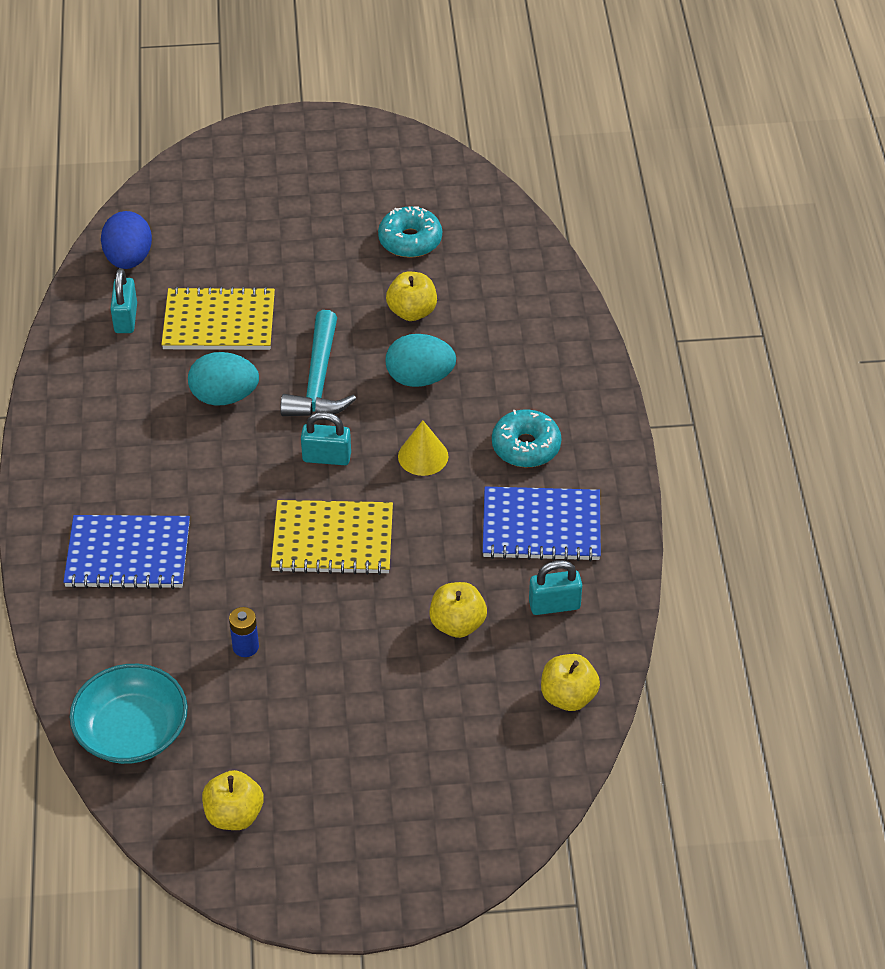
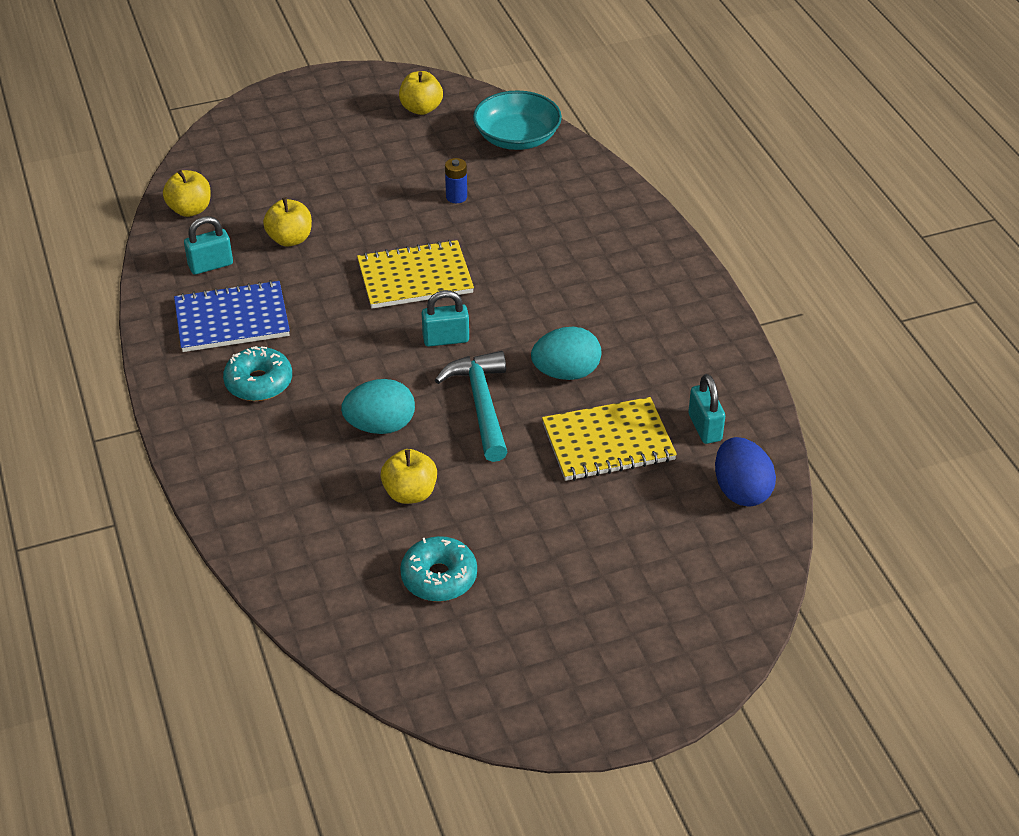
camera: 165 degrees right, 5 degrees down
(128, 554) = (583, 238): blue notebook -> none
(423, 456) = (356, 356): yellow cone -> none

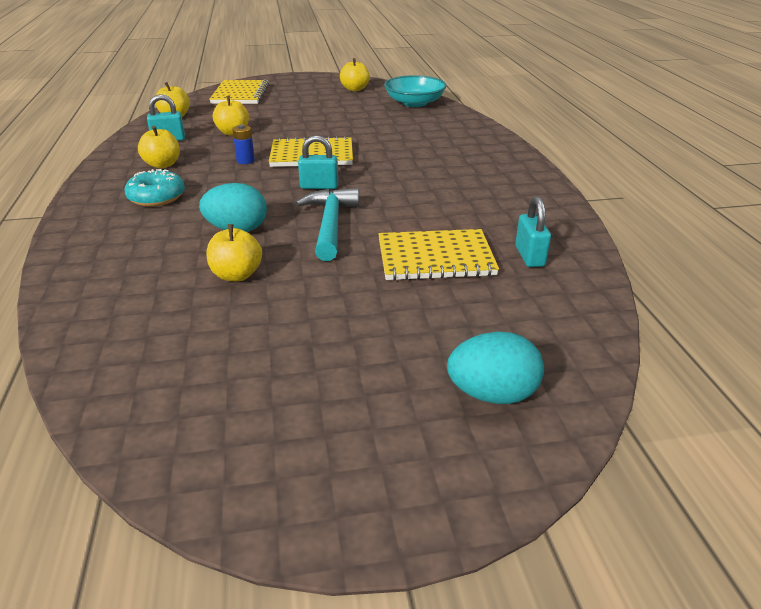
camera: 10 degrees right, 10 degrees down
(232, 319) = (163, 165): blue notebook -> yellow apple
(257, 140) = (240, 94): none -> yellow notebook
(439, 577) = (228, 342): turquoise donut -> none
(456, 197) = (361, 123): blue battery -> blue battery (245, 161)
(566, 373) = (411, 212): turquoise egg -> turquoise egg (492, 394)
(741, 491) = (562, 305): blue egg -> none

